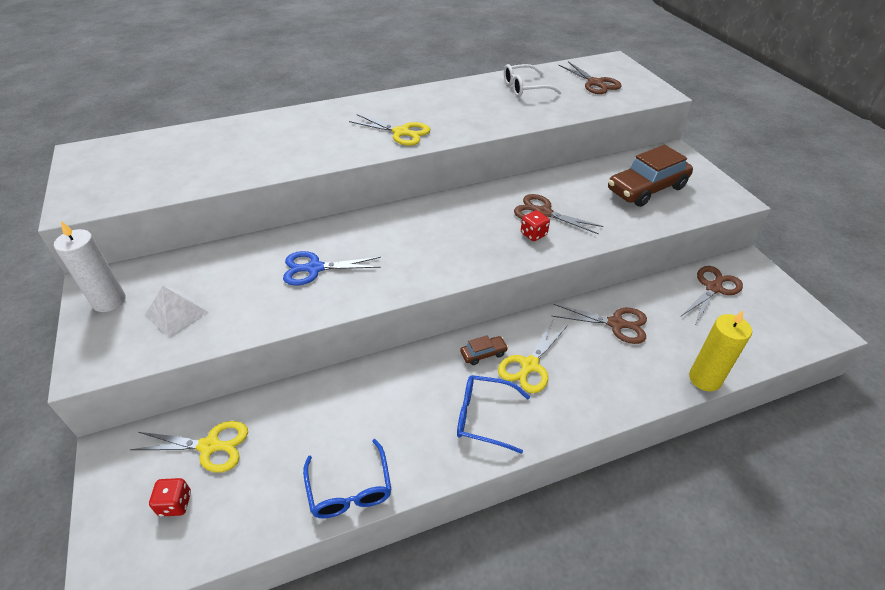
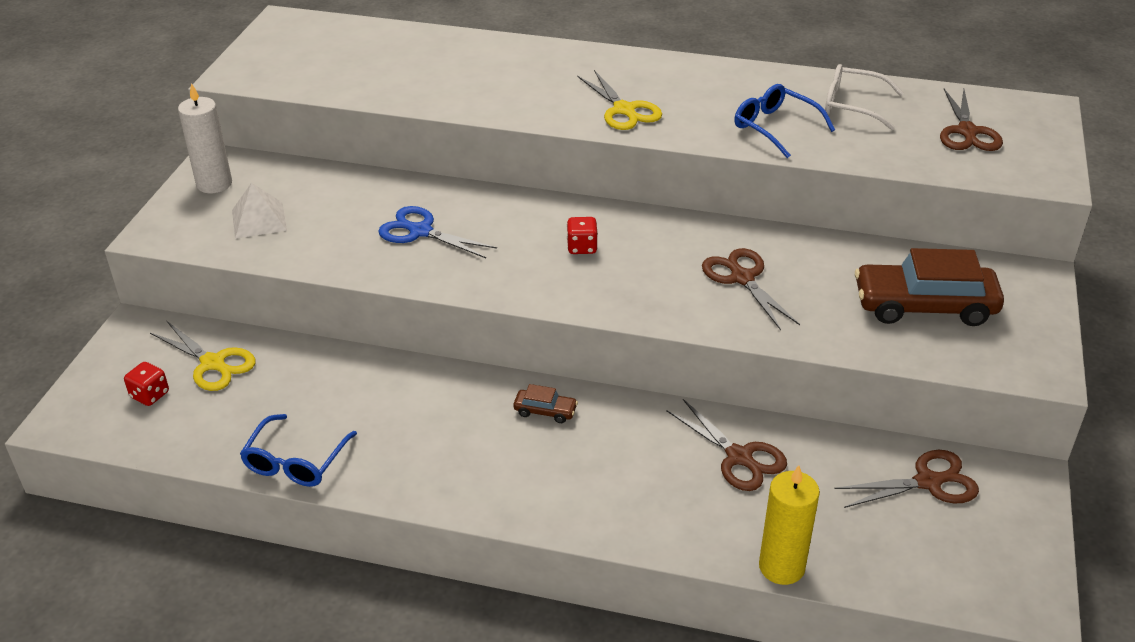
camera: 35 degrees right, 5 degrees down
(484, 417) = (482, 470): blue glasses -> blue glasses (775, 127)
(529, 366) = (583, 448): yellow scissors -> none
(533, 234) = (699, 297): red dice -> red dice (582, 247)

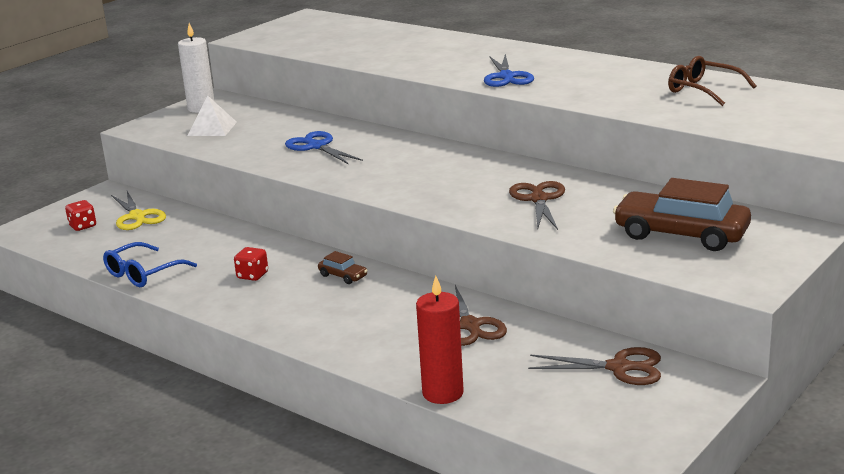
camera: 25 degrees right, 15 degrees down
(582, 247) = (428, 168): red dice -> red dice (252, 275)
(624, 110) = (506, 77): yellow scissors -> blue scissors
(775, 127) = (620, 96): blue glasses -> none
(781, 567) = (443, 393): yellow candle -> red candle
(853, 106) = (703, 90): white glasses -> brown glasses
(967, 132) = (791, 113): brown scissors -> none

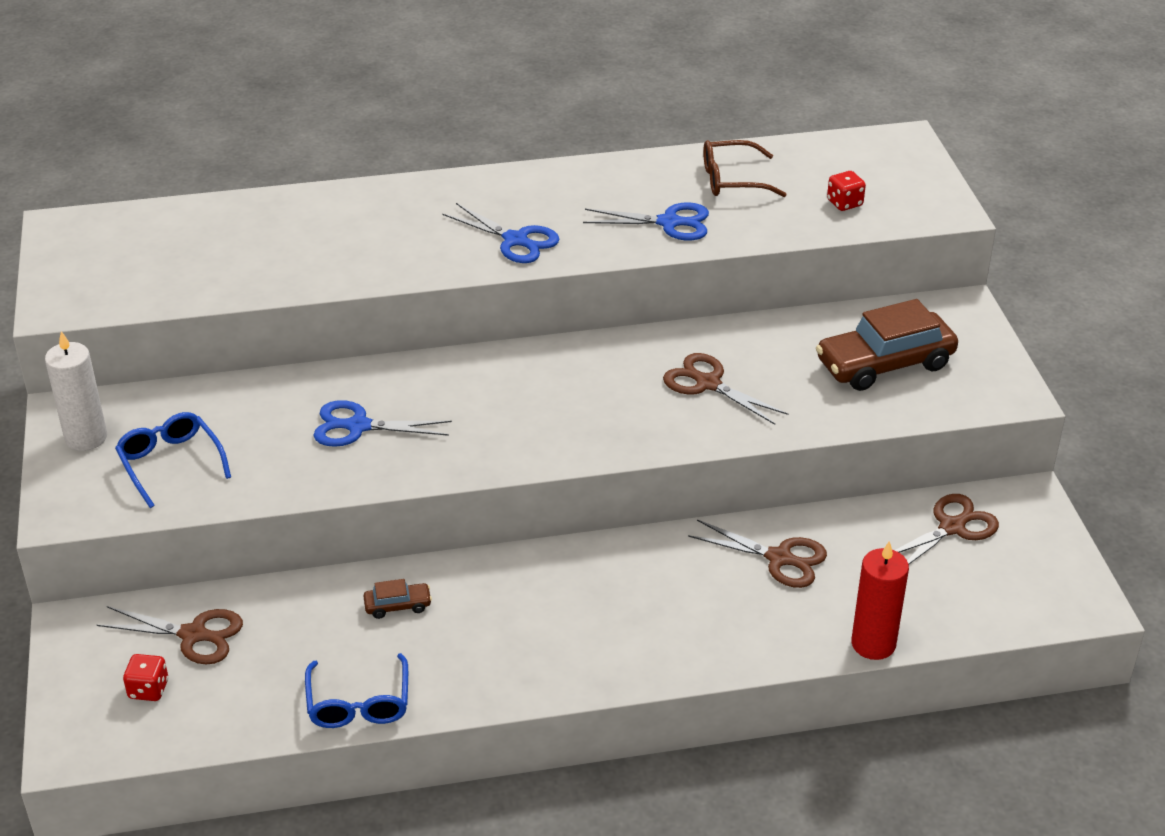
camera: 50 degrees left, 15 degrees up
(137, 217) = (194, 635): yellow scissors -> brown scissors
(212, 128) = (171, 463): white pyramid -> blue glasses
(252, 275) = (483, 630): red dice -> red dice (844, 203)
(343, 276) = (573, 573): brown car -> brown car (398, 606)
(616, 95) = (669, 223): none -> blue scissors

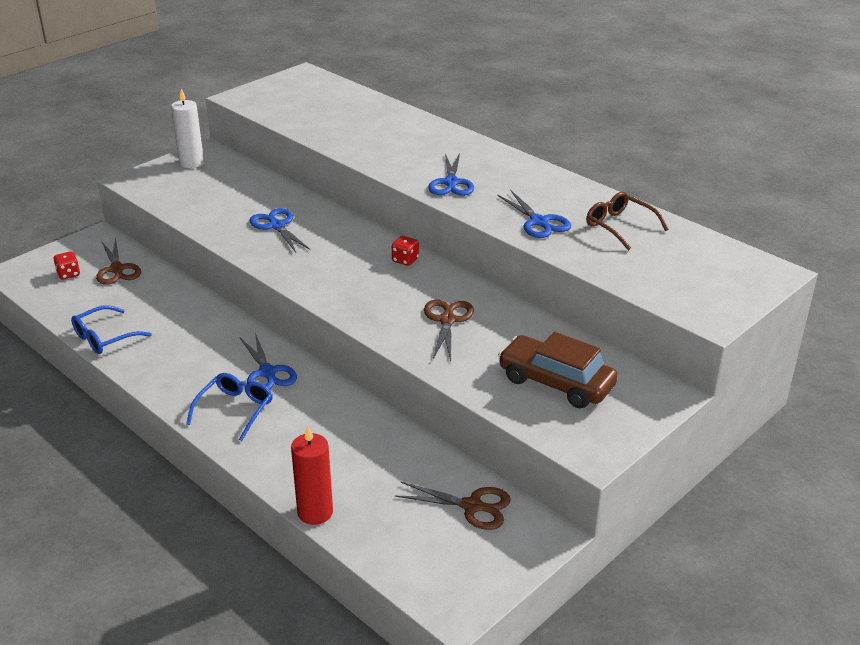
camera: 55 degrees right, 5 degrees down
(171, 463) = (193, 190): blue glasses -> blue glasses (235, 410)
(398, 606) = (190, 318): brown car -> none
(587, 582) = (267, 373): none -> blue scissors
(780, 558) = (361, 439): brown scissors -> none
(844, 203) = (656, 275): red dice -> red dice (405, 260)

